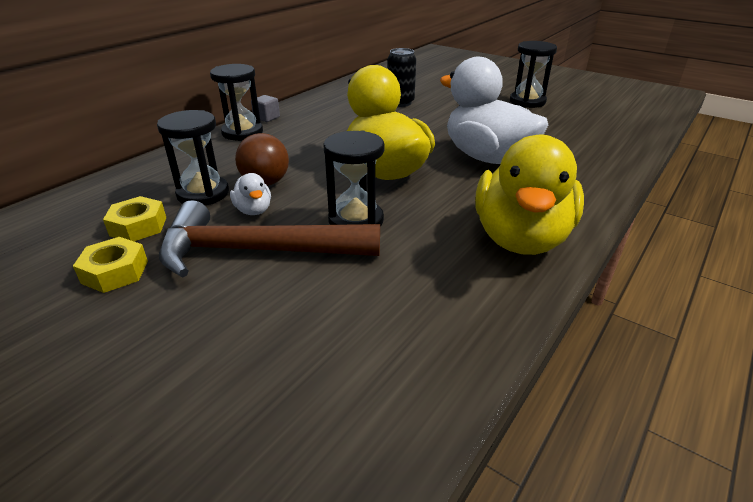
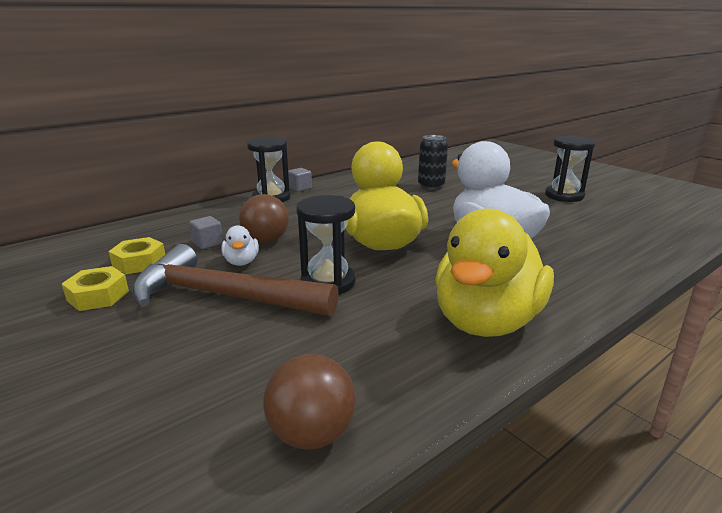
camera: 15 degrees right, 10 degrees down
(203, 193) = (208, 243): black hourglass -> grey cube
(425, 374) = (312, 434): none -> brown ball

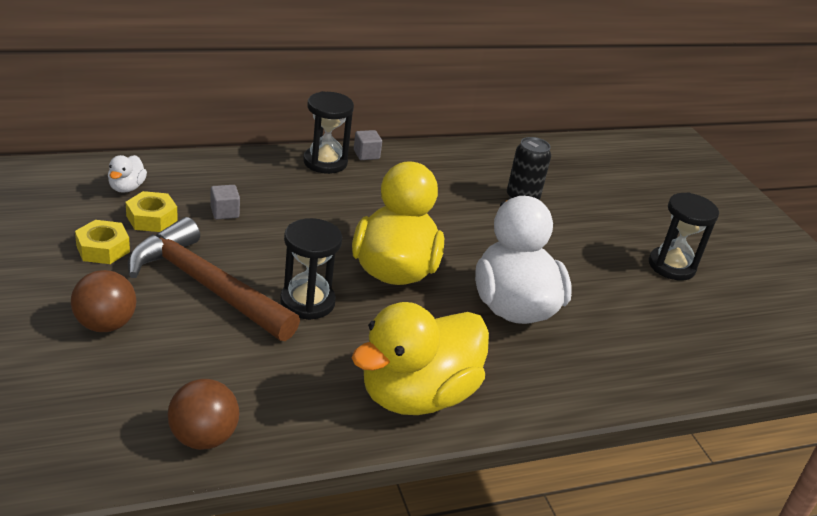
camera: 15 degrees right, 10 degrees up
(241, 262) = (243, 249): white duck -> white duck (127, 187)
(266, 240) = (282, 227): brown ball -> brown ball (105, 324)

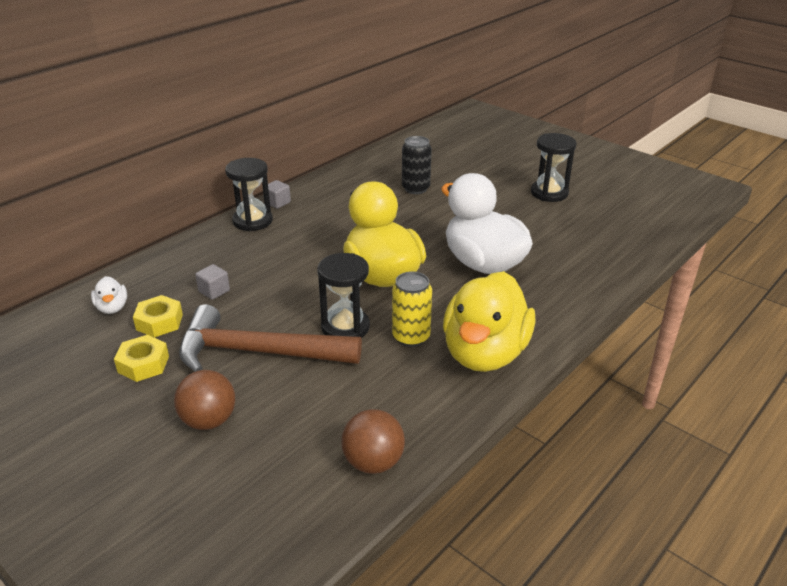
camera: 25 degrees left, 0 degrees up
(360, 342) = (411, 337): none -> yellow can

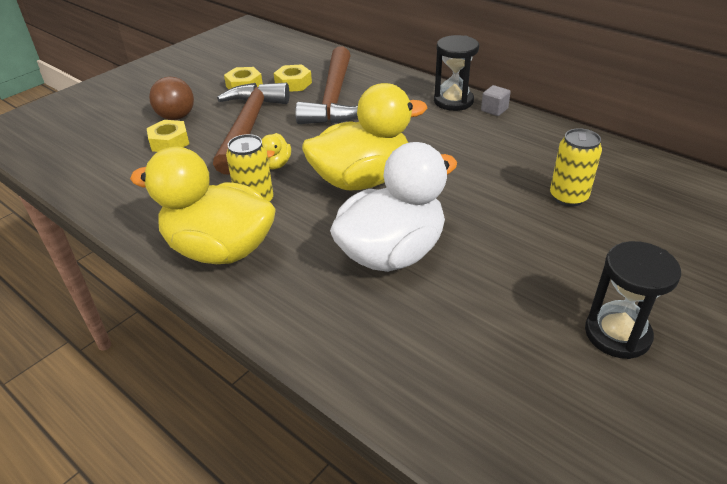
camera: 90 degrees right, 5 degrees up
(112, 308) = (313, 64): white duck -> none
(214, 291) = (334, 98): grey cube -> brown hammer
(276, 417) = (169, 142): none -> yellow nut
(345, 327) = (276, 164): black hourglass -> yellow duck
(373, 462) = (103, 188): brown ball -> none
(415, 188) = (568, 197): black can -> yellow can

